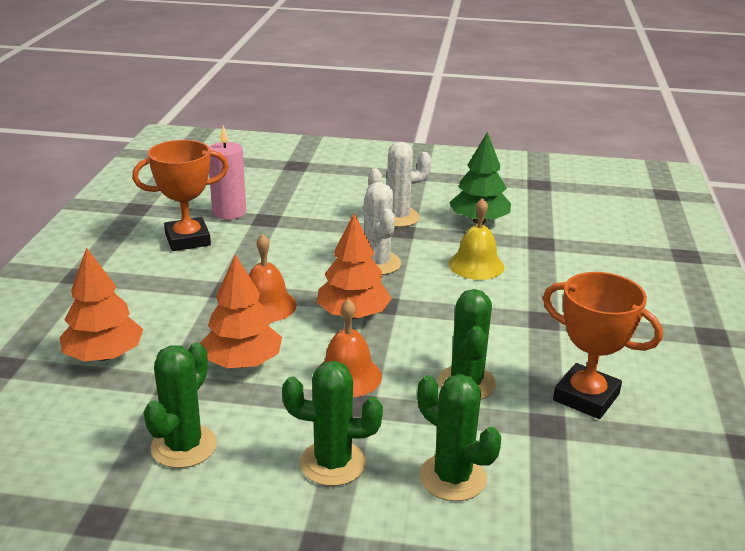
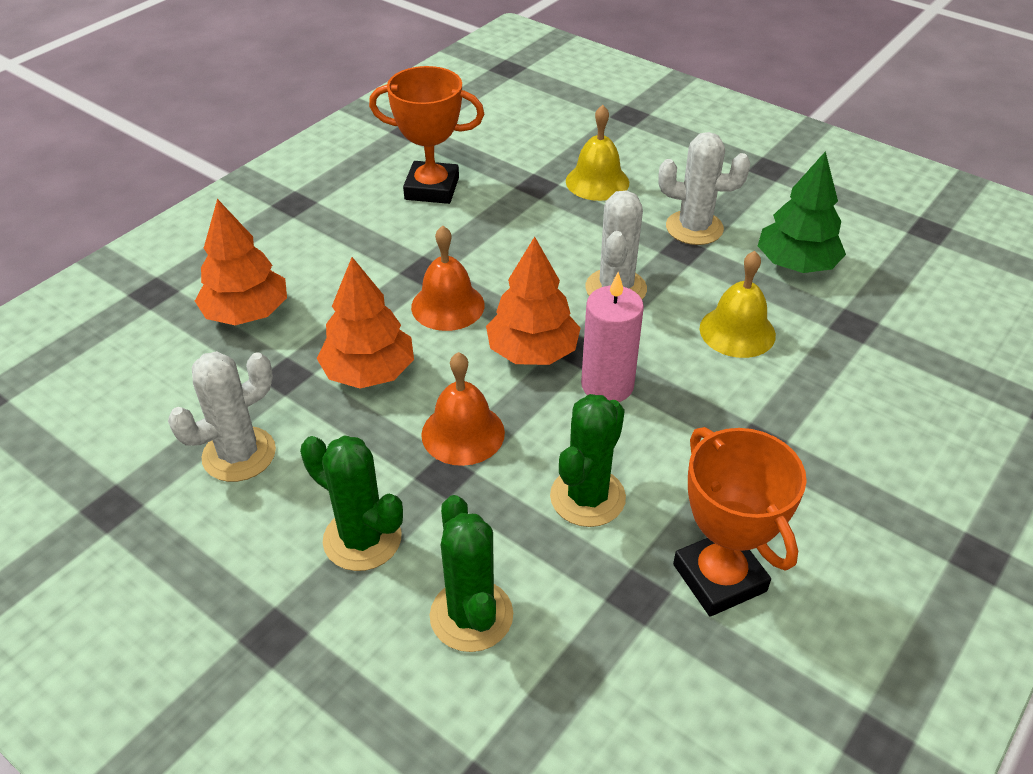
camera: 30 degrees right, 15 degrees up
(184, 446) = (239, 454): green cactus -> white cactus
(229, 212) = (503, 163): pink candle -> pink candle (607, 385)
(308, 207) = (597, 182): none -> yellow bell

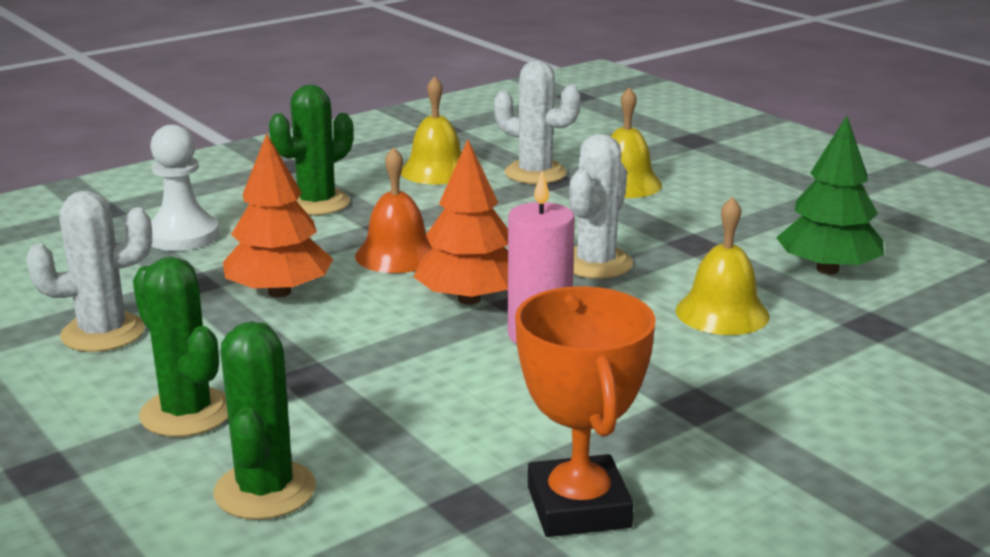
camera: 15 degrees right, 20 degrees down
(247, 313) = (183, 236): orange tree -> white pawn
(432, 189) = (436, 171): orange trophy -> yellow bell
(463, 433) = (350, 349): orange bell -> none
(587, 497) = (460, 418): green cactus -> green cactus (317, 203)
(694, 228) = (718, 229): white cactus -> white cactus (535, 173)

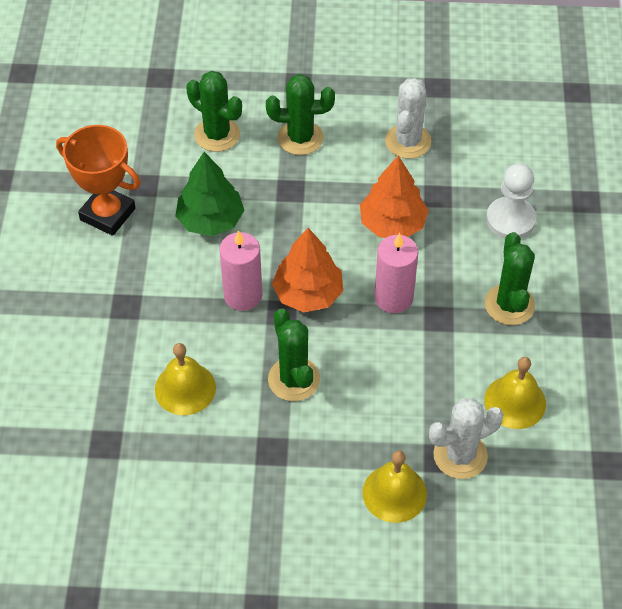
camera: 130 degrees right, 30 degrees up
(397, 254) = (393, 298): orange bell -> pink candle
(596, 264) = (294, 379): white cactus -> green cactus
(827, 269) = (175, 485): green tree -> green tree (210, 220)

